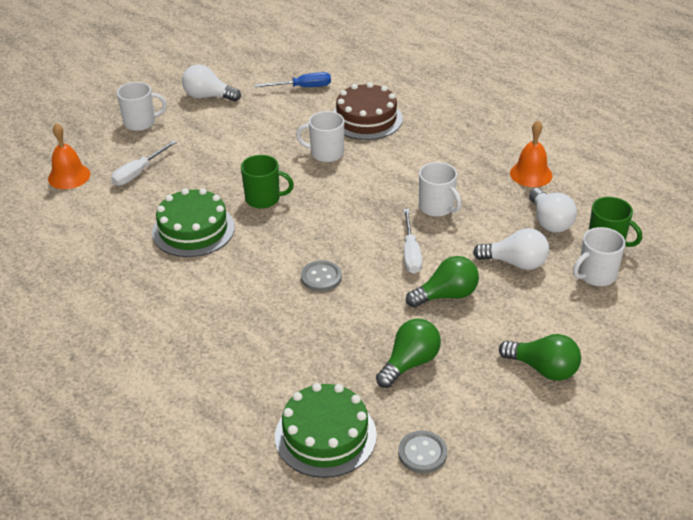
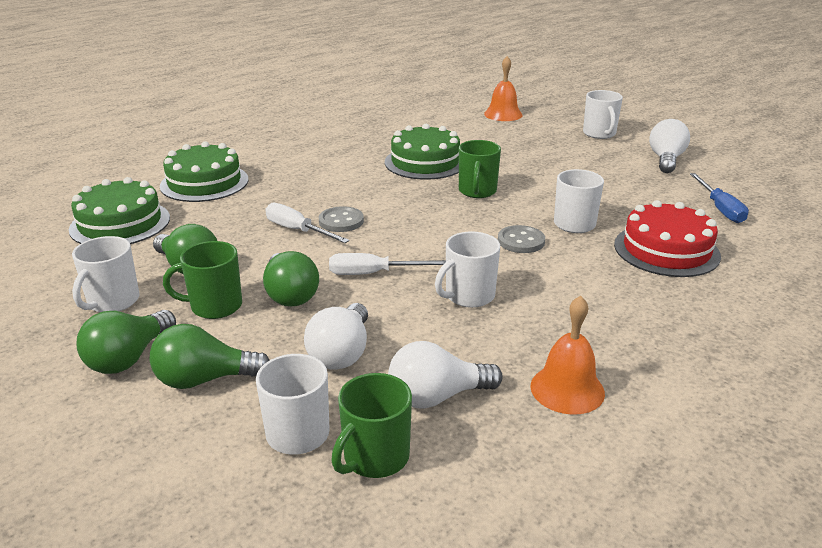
camera: 90 degrees right, 10 degrees down
(138, 172) = (513, 137): white screwdriver -> white screwdriver (297, 230)
(226, 388) = (204, 182): none -> green cake
(366, 119) = (666, 250): brown cake -> red cake
(422, 453) = (61, 270): grey button -> grey button (521, 241)
(468, 335) = (214, 306): none -> green mug
(470, 400) = (112, 302): none -> white mug
(557, 324) = (205, 379): none -> green light bulb

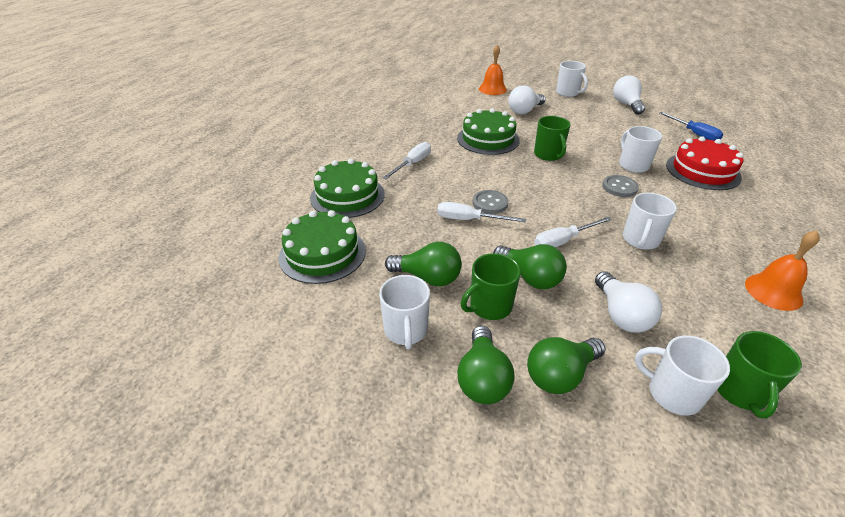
camera: 25 degrees left, 10 degrees up
(307, 169) = (412, 164): none -> white screwdriver
(437, 397) = (716, 327): white light bulb -> white light bulb (524, 111)

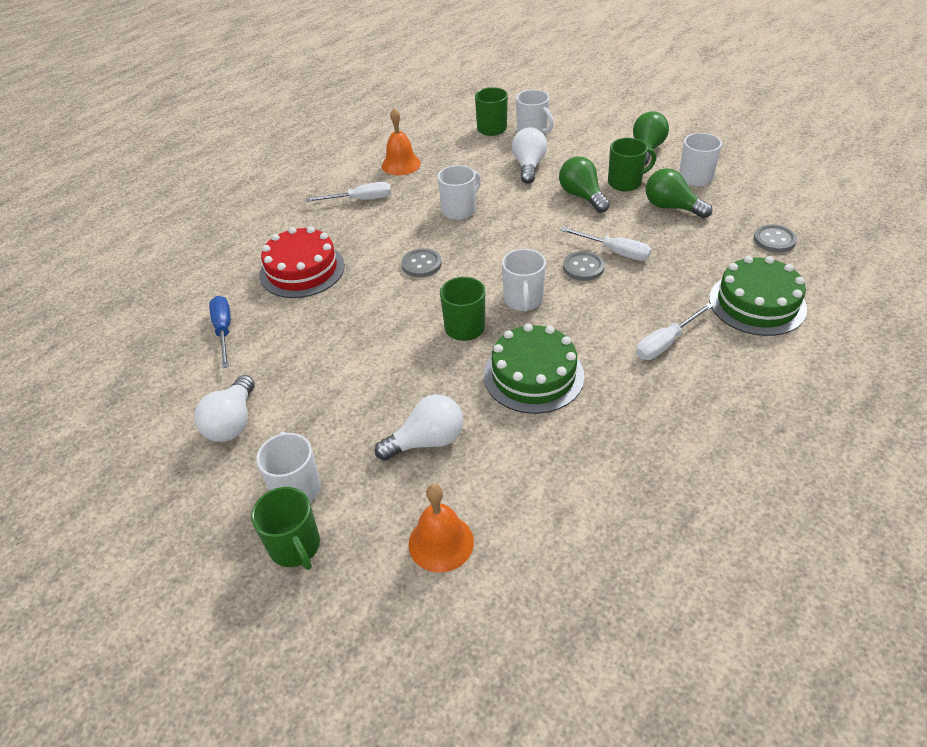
camera: 160 degrees left, 5 degrees up
(322, 253) = (774, 240): green cake -> grey button
(549, 82) = (295, 547): none -> green mug
(560, 374) = (595, 146): green light bulb -> none
(563, 241) = (532, 219): white screwdriver -> white screwdriver (360, 200)
(633, 165) = (372, 291): white mug -> white mug (523, 300)

